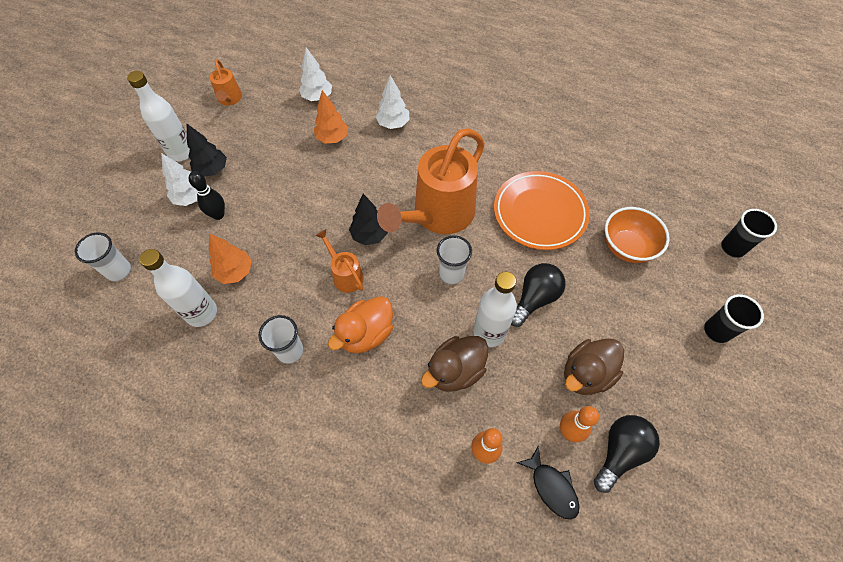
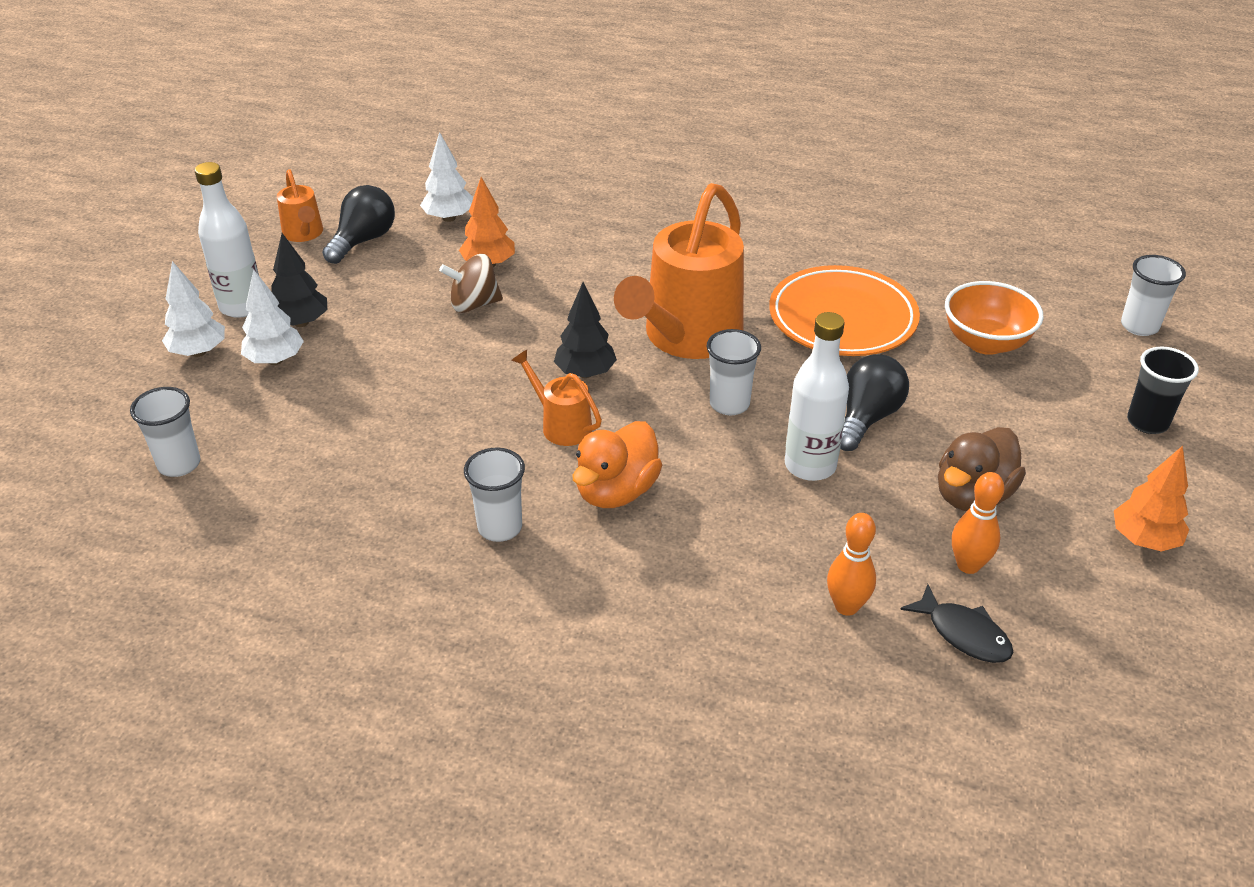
camera: 10 degrees left, 20 degrees down
(201, 313) = (337, 499): white bottle -> none
(218, 215) = (328, 376): black bowling pin -> none
(235, 272) = (378, 442): orange tree -> orange tree (1143, 540)
(316, 170) = (474, 304): none -> brown spinning top
(393, 124) = (581, 238): white tree -> white tree (198, 352)
(455, 371) = (771, 518): brown duck -> none
(620, 452) = (1052, 579): black light bulb -> black light bulb (363, 240)
(732, 248) = (1139, 326): black cup -> white cup

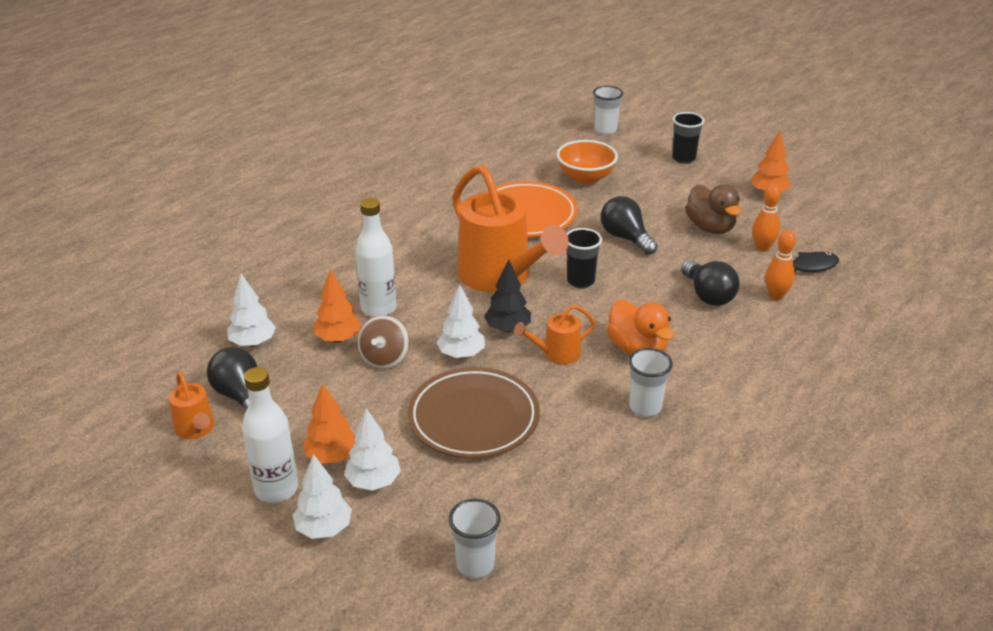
camera: 65 degrees left, 5 degrees down
(301, 323) = (332, 457): black tree -> orange tree
(304, 234) = (196, 429): orange watering can -> orange watering can turned 60 degrees clockwise
(407, 395) = (473, 418): none -> brown plate
(514, 353) = (461, 354): none -> white tree
(729, 404) = (580, 281): white cup -> black cup
(790, 531) = (708, 295): none -> black light bulb
(810, 466) = (656, 270): white bottle -> white bottle (378, 308)

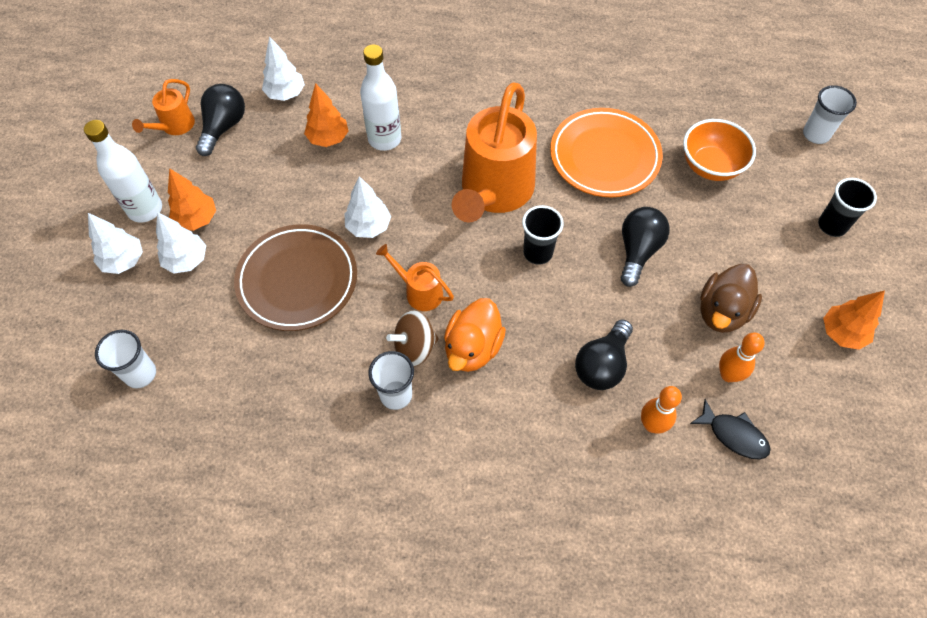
camera: 55 degrees right, 25 degrees up
(385, 358) = (326, 181): brown spinning top -> brown spinning top (414, 347)
(508, 329) = (426, 238): black tree -> none

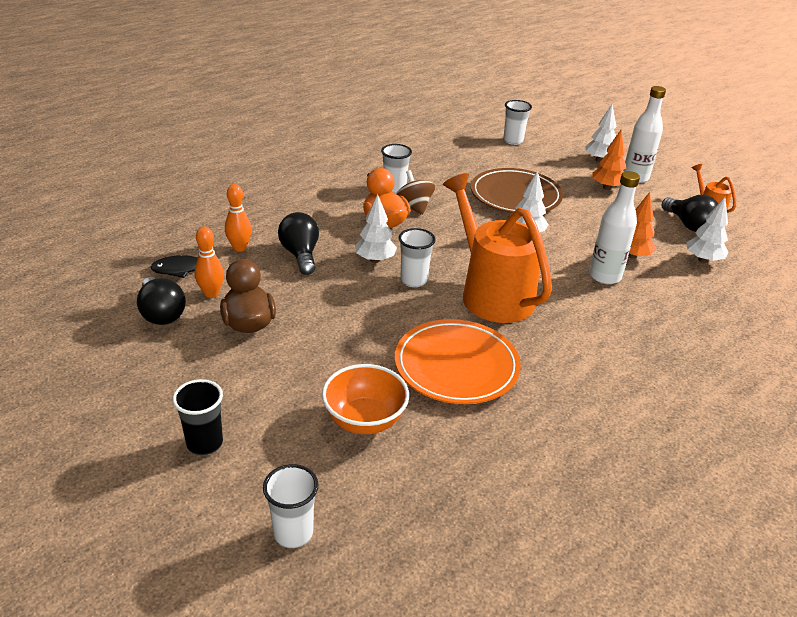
camera: 130 degrees right, 25 degrees down
(186, 260) = (576, 174): white tree -> white tree (375, 260)
(414, 347) = (414, 207): brown spinning top -> brown spinning top turned 45 degrees counterclockwise
(419, 291) = (450, 226): orange watering can -> none
(538, 253) = (414, 280): black cup -> white cup
(638, 251) = (350, 321): black light bulb -> black light bulb (161, 313)
(841, 333) = (139, 364): orange tree -> none

